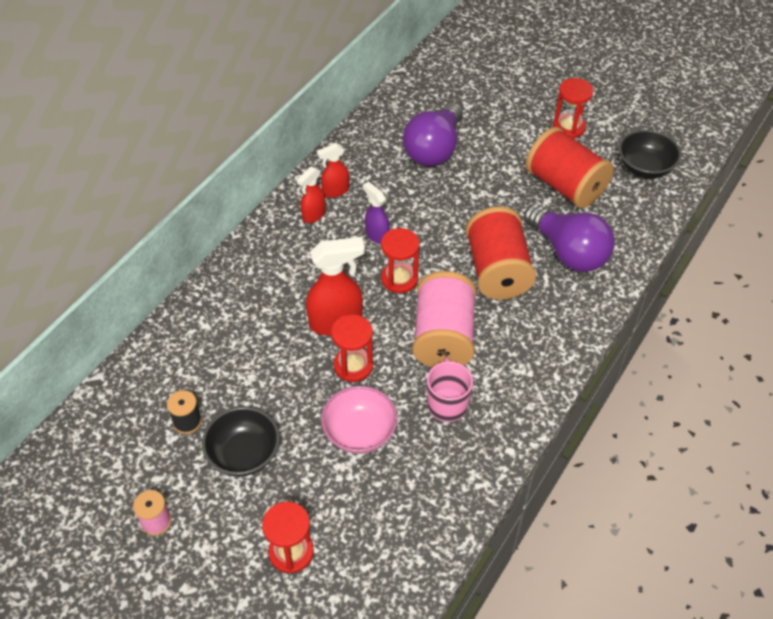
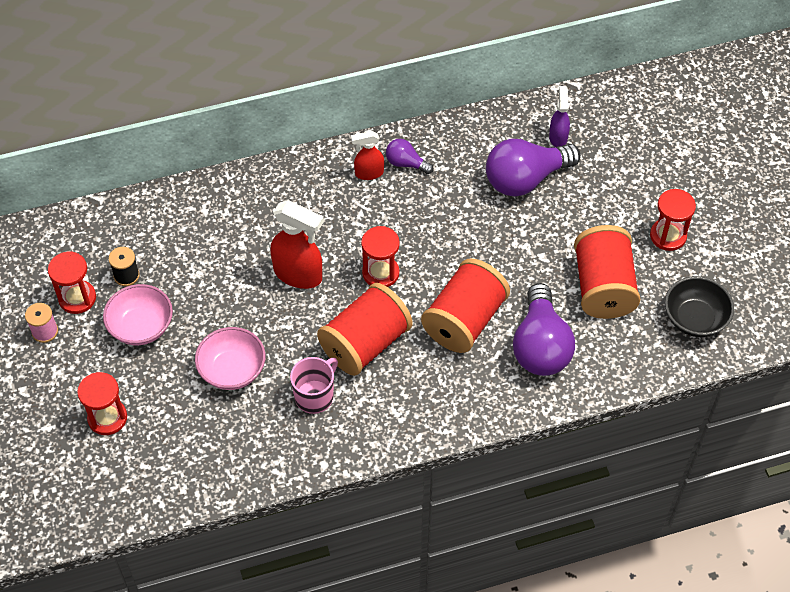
camera: 40 degrees right, 5 degrees up
(244, 454) = (141, 327): black bowl -> pink bowl
(335, 191) = (406, 163): red spray bottle -> purple light bulb
(353, 365) = (277, 317): red hourglass -> red hourglass (77, 298)
(377, 235) = (400, 224): purple spray bottle -> purple spray bottle (558, 137)
(443, 337) = (365, 343): pink spool -> red spool

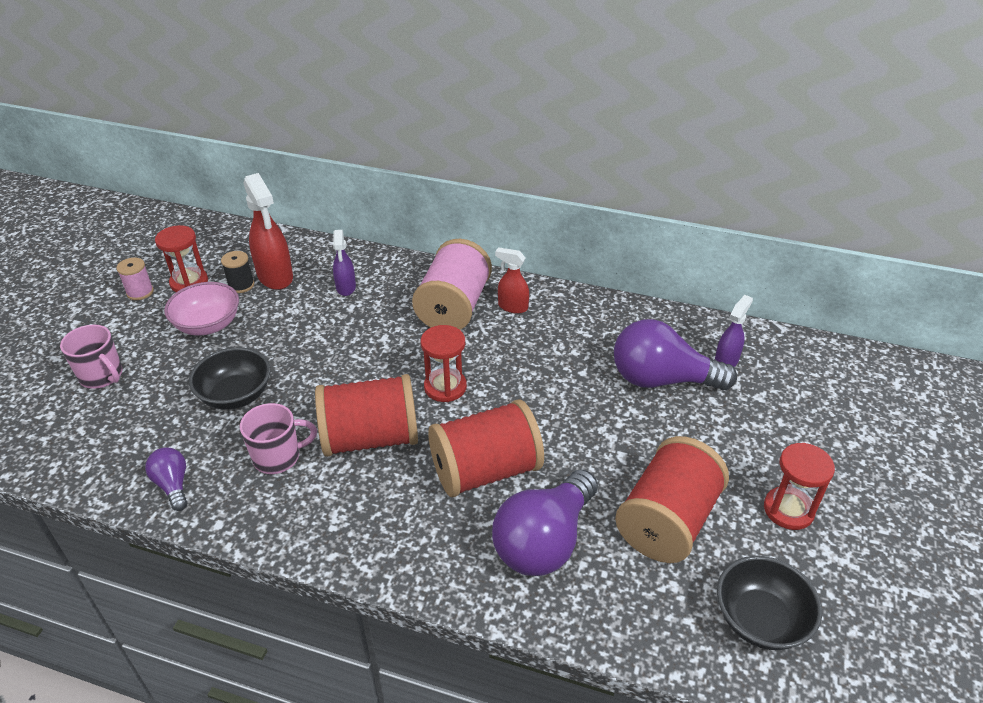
camera: 35 degrees right, 15 degrees down
(107, 418) = (102, 376): red hourglass -> pink mug
(218, 229) = (346, 288): none -> purple spray bottle
(232, 370) = (236, 395): pink bowl -> black bowl
(298, 274) = (372, 352): red spray bottle -> red spray bottle (275, 277)
(324, 199) = (454, 307): none -> pink spool
(406, 163) = (553, 315): purple light bulb -> purple light bulb (173, 485)

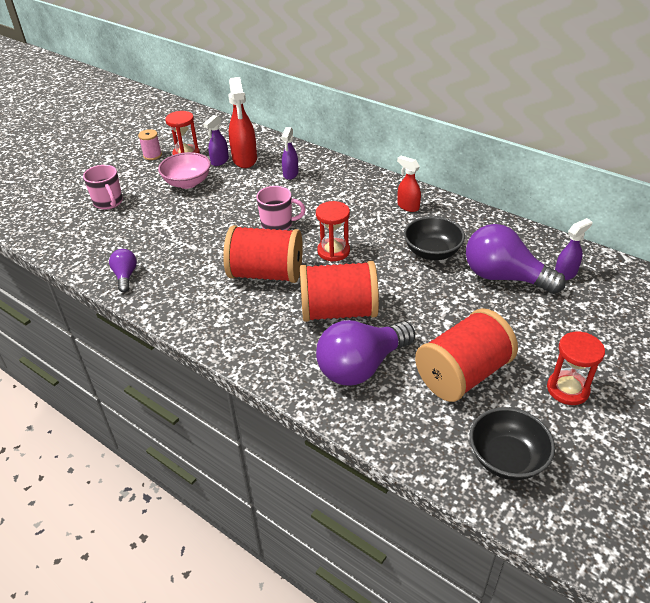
camera: 20 degrees right, 0 degrees up
(236, 395) = (187, 230): black bowl -> black bowl (432, 252)
(241, 285) = (219, 161): black spool -> purple spray bottle
(278, 457) = (199, 273): pink mug -> pink mug (278, 225)
(454, 307) = (363, 200): pink spool -> none

